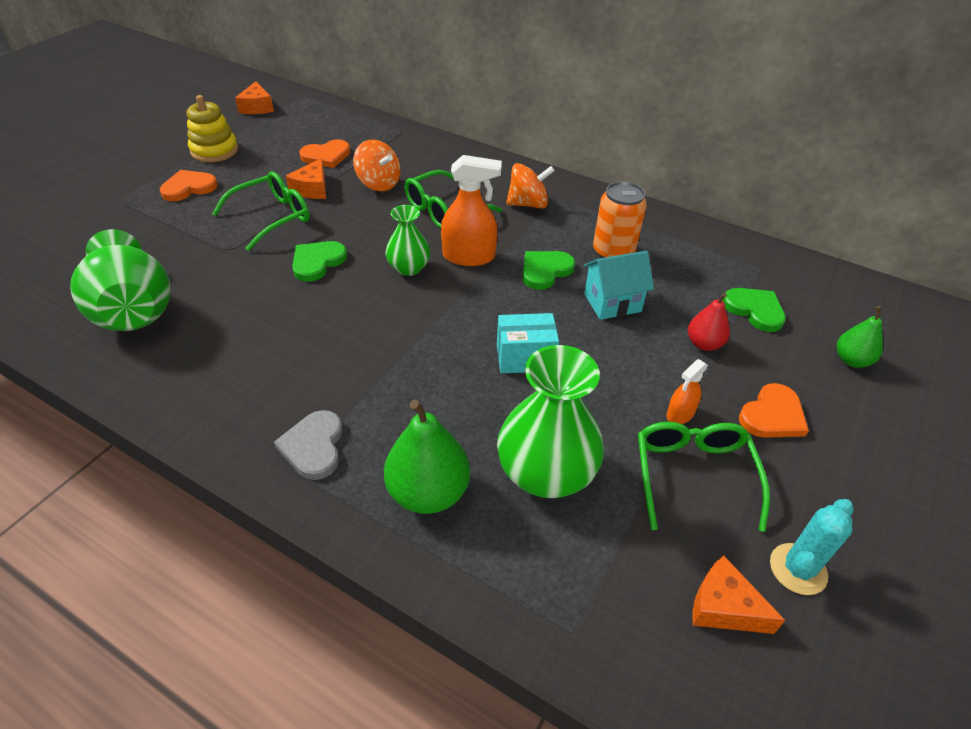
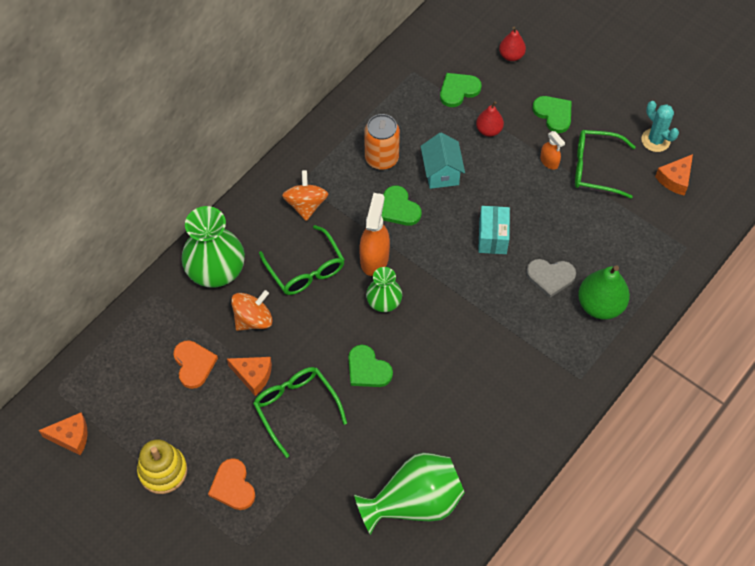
camera: 80 degrees left, 15 degrees up
(314, 446) = (562, 367): grey heart -> grey heart (550, 277)
(546, 473) = (590, 242): green vase -> green vase (216, 271)
(772, 415) = (553, 114): orange heart -> green heart
(851, 360) = (511, 56): green pear -> red pear

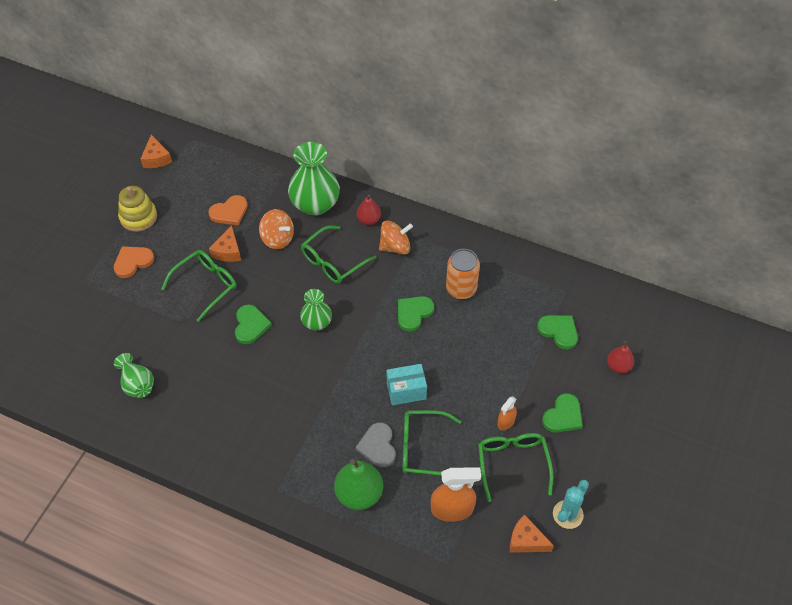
camera: 75 degrees right, 5 degrees down
(367, 369) = (250, 325): green heart -> green heart turned 150 degrees clockwise
(374, 258) = (358, 306): orange spray bottle -> orange spray bottle (452, 509)
(414, 502) = (137, 384): green vase -> green vase, size x0.57
(441, 173) = (462, 337): turquoise house -> none
(489, 130) = (523, 365): red pear -> red pear (369, 220)
(562, 238) = (423, 448): none -> green glasses

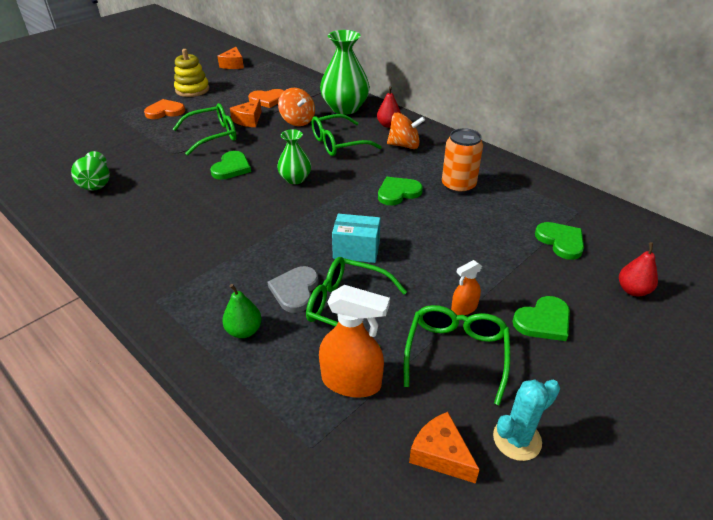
camera: 20 degrees right, 15 degrees down
(359, 494) = (244, 331): green pear -> green pear, size x0.59

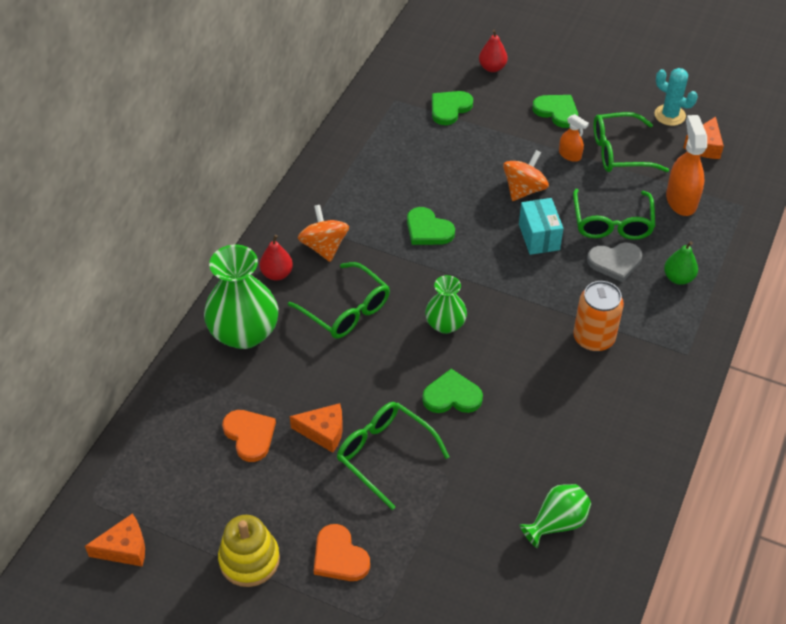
camera: 110 degrees left, 10 degrees up
(297, 121) = (303, 373): orange spinning top -> orange spinning top (524, 189)
(458, 186) = (391, 186): orange can -> orange can (593, 338)

